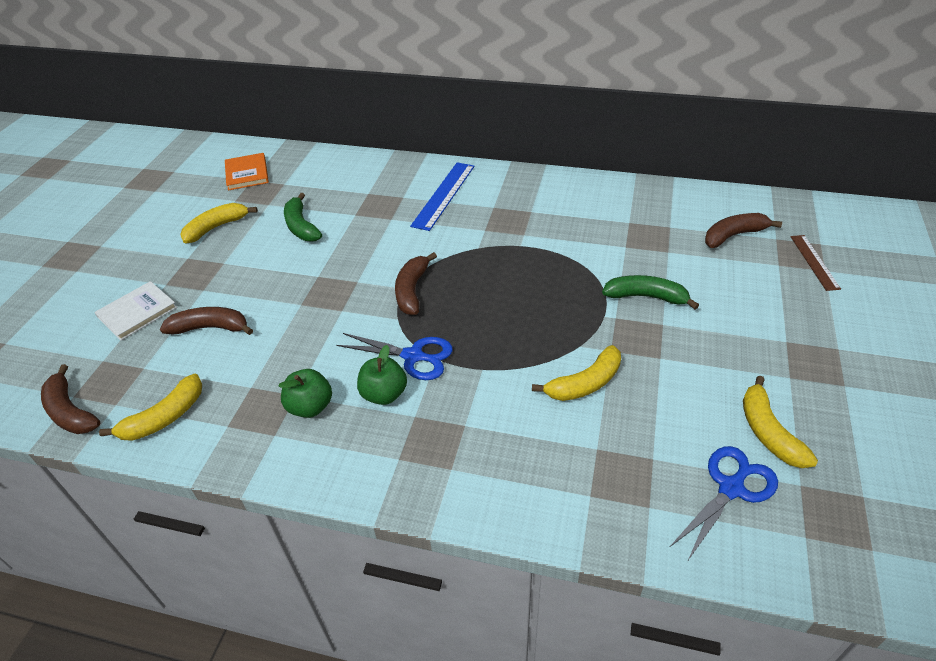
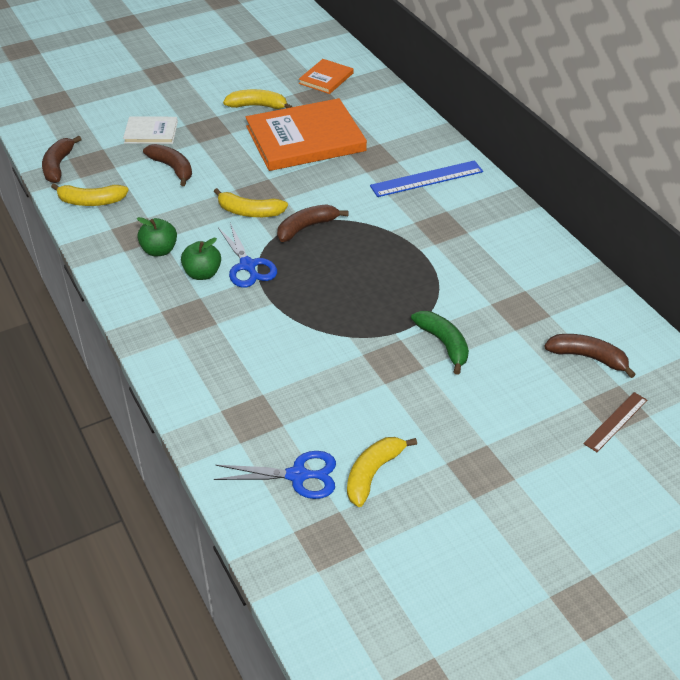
camera: 45 degrees right, 0 degrees up
(301, 226) = (305, 139): green banana -> orange book
(585, 383) = (315, 358): yellow banana -> yellow banana (249, 212)

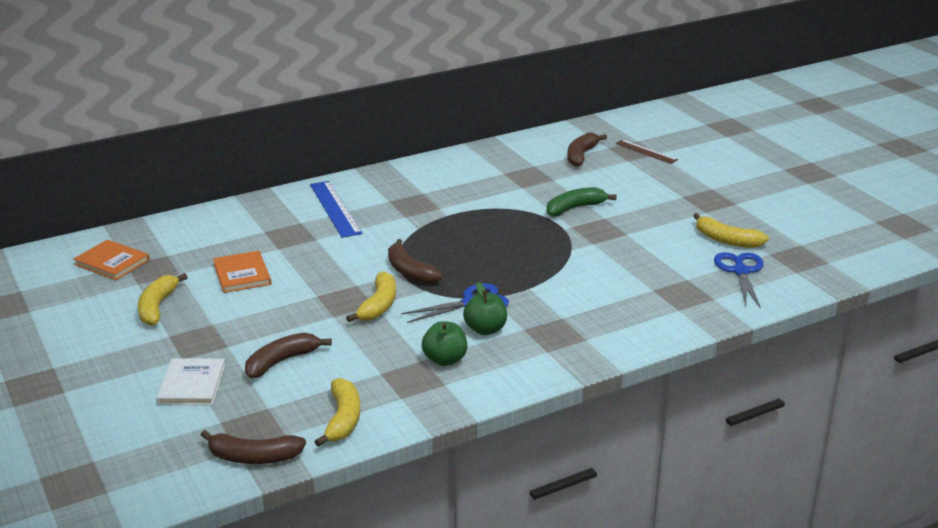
camera: 90 degrees left, 15 degrees down
(305, 139) = (242, 274): orange book -> orange book, size x0.49

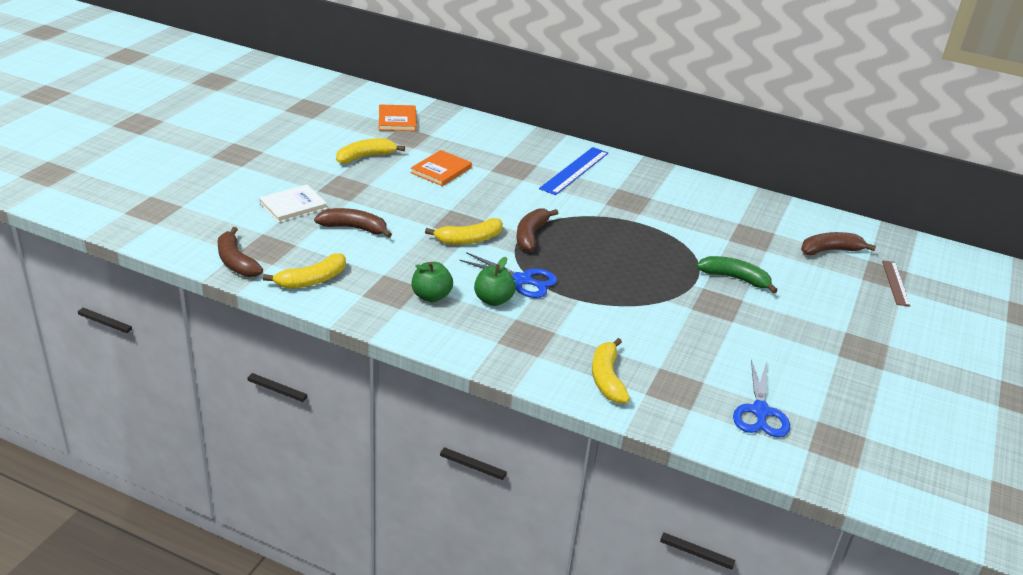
camera: 50 degrees right, 5 degrees up
(726, 240) = (805, 384): yellow banana -> yellow banana (607, 378)
(740, 271) = (760, 411): blue scissors -> blue scissors turned 135 degrees clockwise

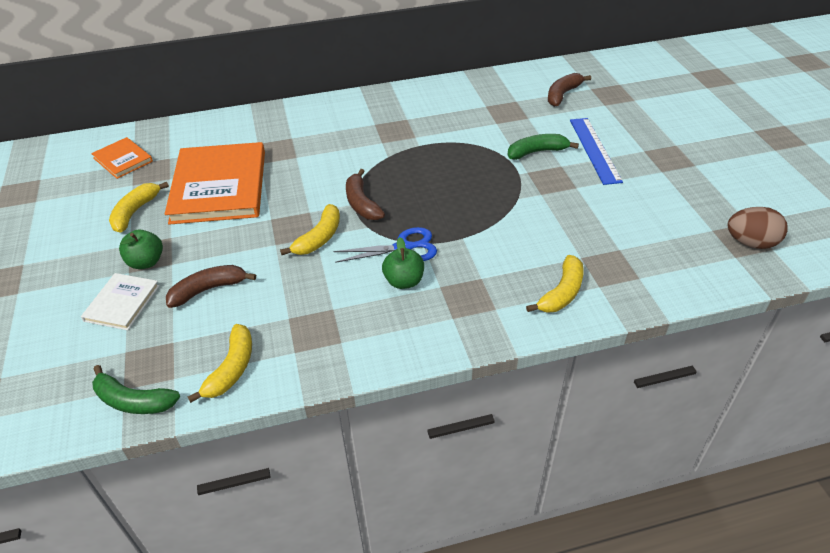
camera: 35 degrees left, 10 degrees up
(236, 262) = (133, 401): brown banana -> green banana
(431, 296) = (353, 312): green apple -> green apple (146, 262)
(441, 170) = (219, 186): orange book -> orange book, size x2.05
(575, 170) = (326, 126): blue ruler -> blue ruler (595, 150)
(607, 378) = (562, 293): yellow banana -> yellow banana turned 105 degrees counterclockwise
(760, 411) = (677, 248): blue scissors -> none
(842, 450) = (750, 243): none -> brown egg
(895, 283) = (624, 96): brown ruler -> none

